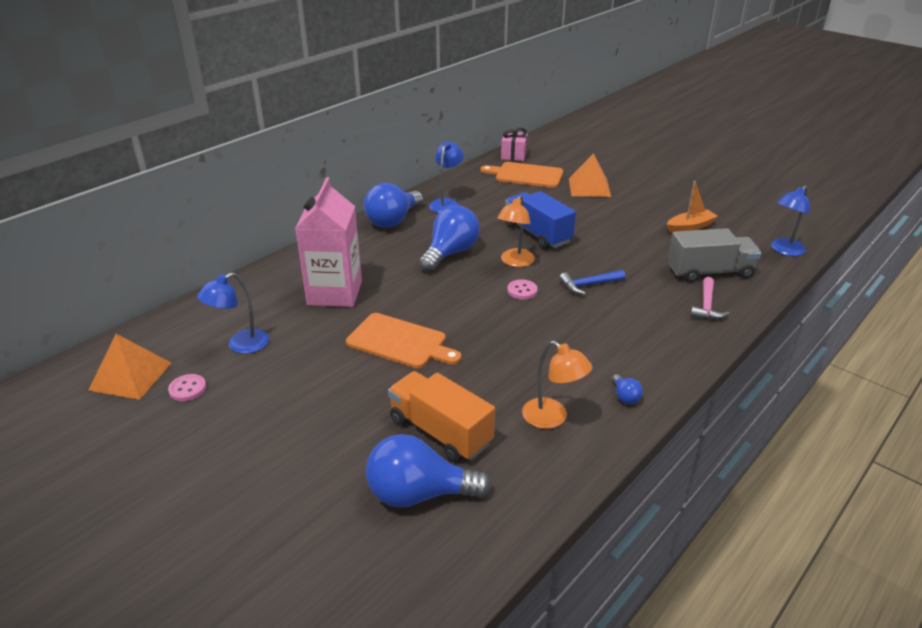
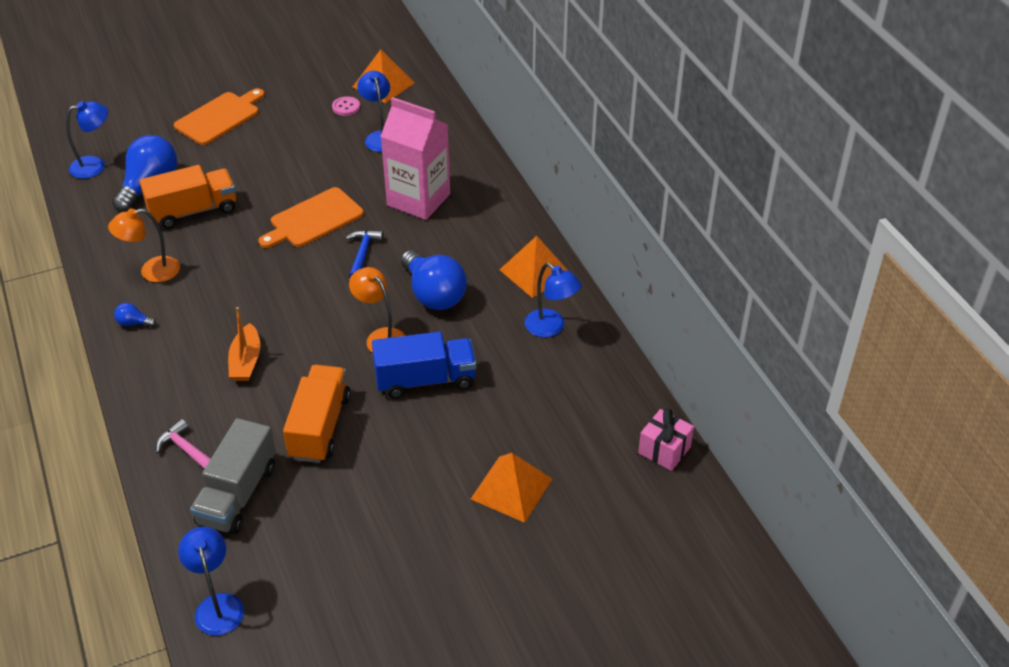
camera: 115 degrees right, 10 degrees up
(393, 220) = (535, 272): blue light bulb -> orange pyramid
(408, 580) = (95, 165): none -> blue lamp
(522, 290) = (326, 322): pink button -> none
(526, 175) = (588, 436): orange cutting board -> orange cutting board (220, 117)
(589, 285) = (296, 376): blue hammer -> blue hammer (363, 254)
(621, 260) = (320, 427): none -> orange truck
(690, 227) = (338, 539): orange boat -> orange boat (246, 361)

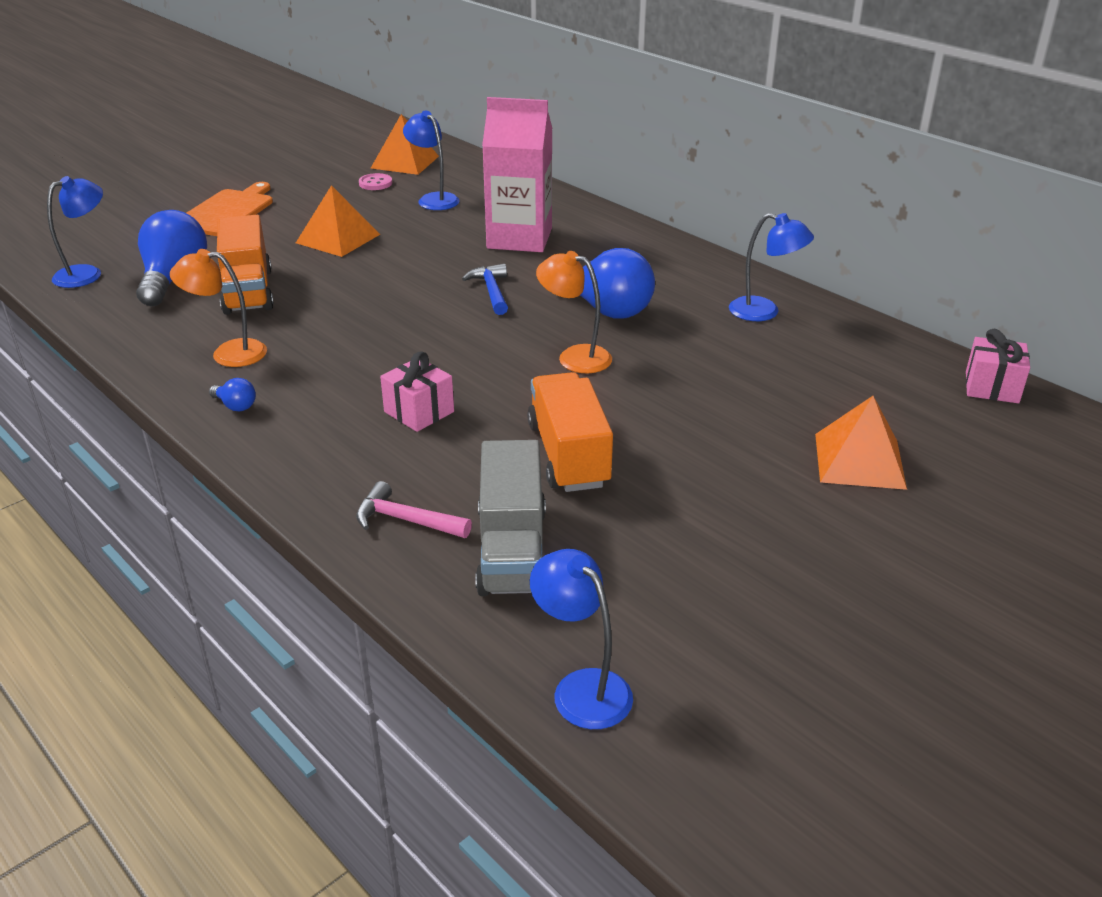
camera: 20 degrees left, 10 degrees down
(134, 323) = (235, 406): blue light bulb -> blue light bulb turned 135 degrees counterclockwise
(152, 271) = (228, 353): orange lamp -> orange lamp turned 45 degrees clockwise
(193, 211) = (248, 291): orange truck -> orange truck turned 120 degrees clockwise
(246, 361) = (419, 412): orange boat -> pink gift
(313, 219) = (407, 273): orange cutting board -> none
(425, 380) = (663, 383): blue truck -> none
(535, 272) = (703, 272): orange pyramid -> orange pyramid (338, 238)

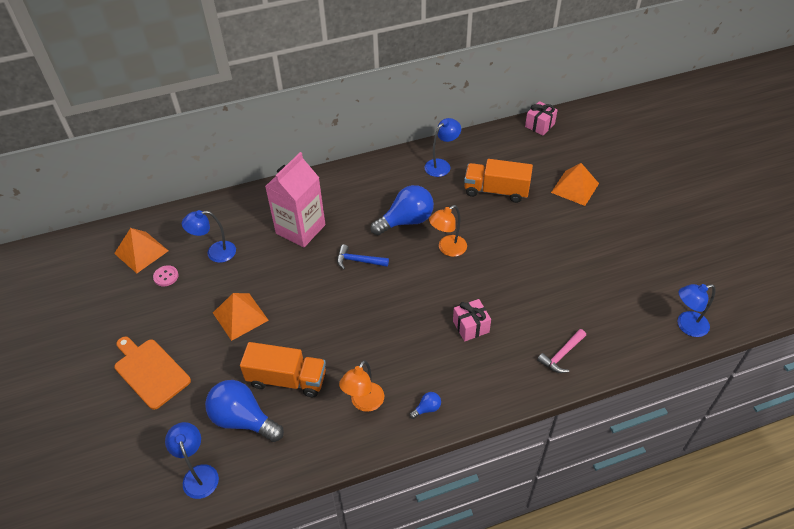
camera: 65 degrees left, 15 degrees up
(512, 550) = (596, 322): grey truck -> none
(568, 455) = (533, 279): orange truck -> orange truck (496, 191)

